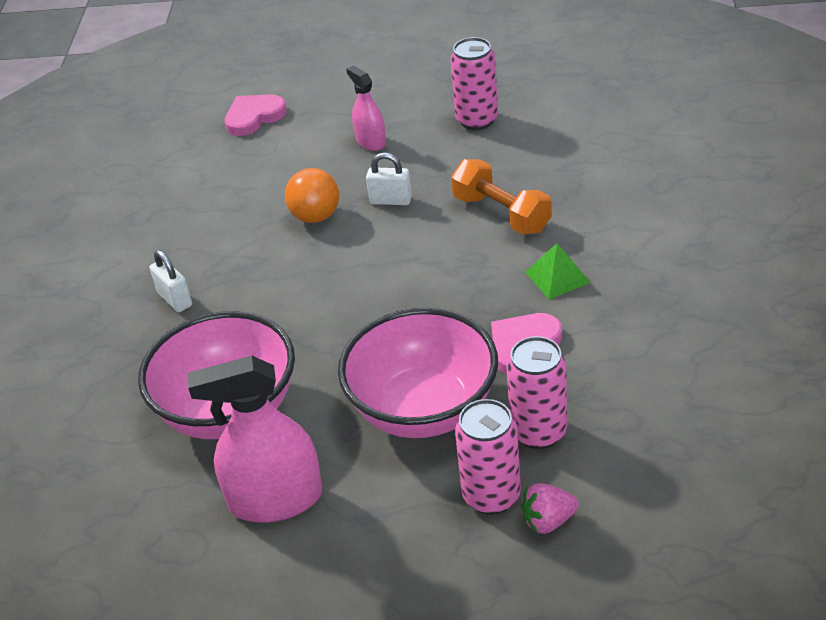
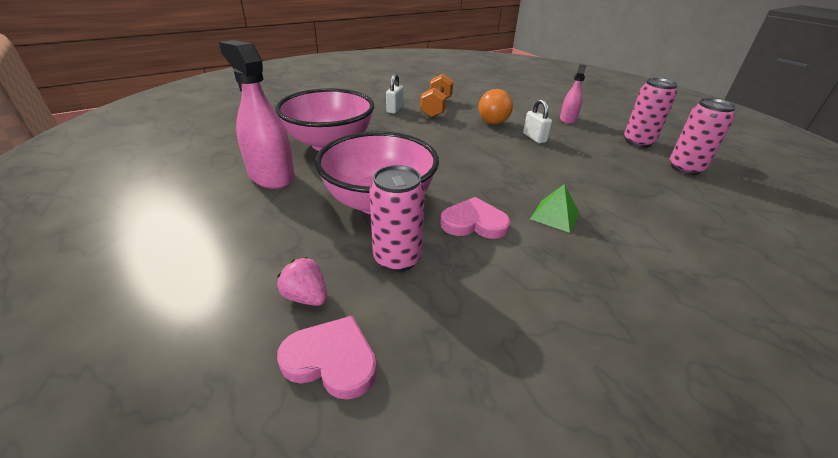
camera: 50 degrees right, 5 degrees down
(254, 117) = (536, 90): pink heart -> pink heart (331, 360)
(491, 496) = (318, 257): pink can -> pink can (685, 168)
(501, 214) = (578, 175): orange dumbbell -> orange dumbbell (436, 107)

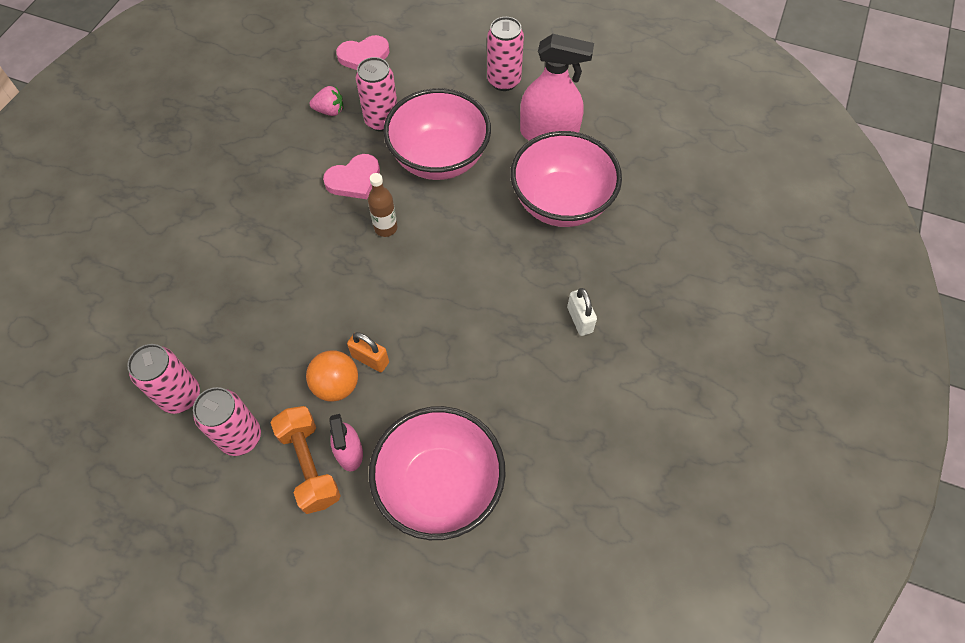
camera: 145 degrees right, 25 degrees up
(231, 229) = (504, 81): none -> pink can
(306, 297) = (408, 73): pink strawberry -> pink strawberry (330, 111)
(436, 107) = (537, 363): orange dumbbell -> orange dumbbell (309, 465)
(473, 182) = (386, 228): none -> brown bottle
(493, 122) = (439, 367): orange ball -> orange ball (336, 385)
(524, 100) = (440, 486): none -> pink bowl
(534, 138) = (370, 359): white padlock -> orange padlock
(555, 215) = (297, 225): green pyramid -> none

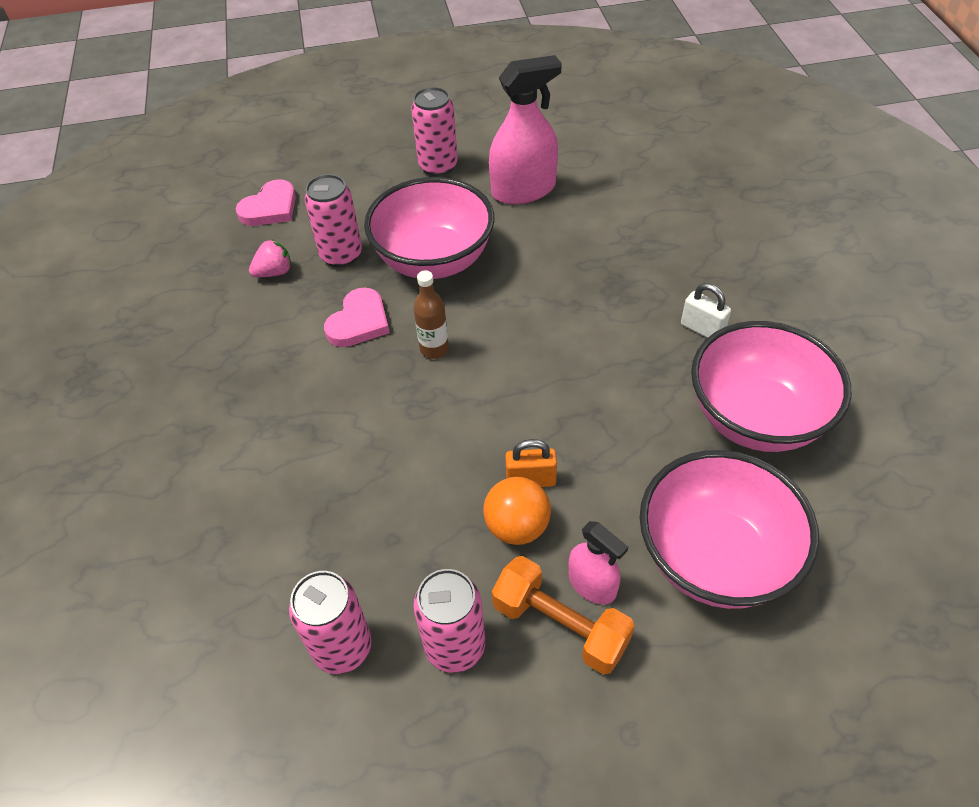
camera: 30 degrees left, 10 degrees down
(561, 202) = (590, 240): pink bowl -> pink bowl (756, 418)

